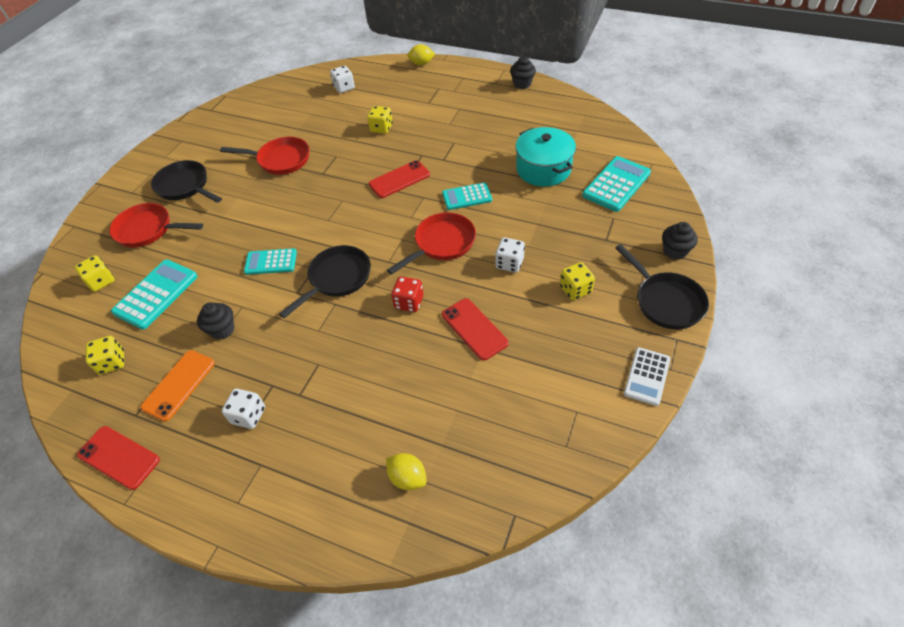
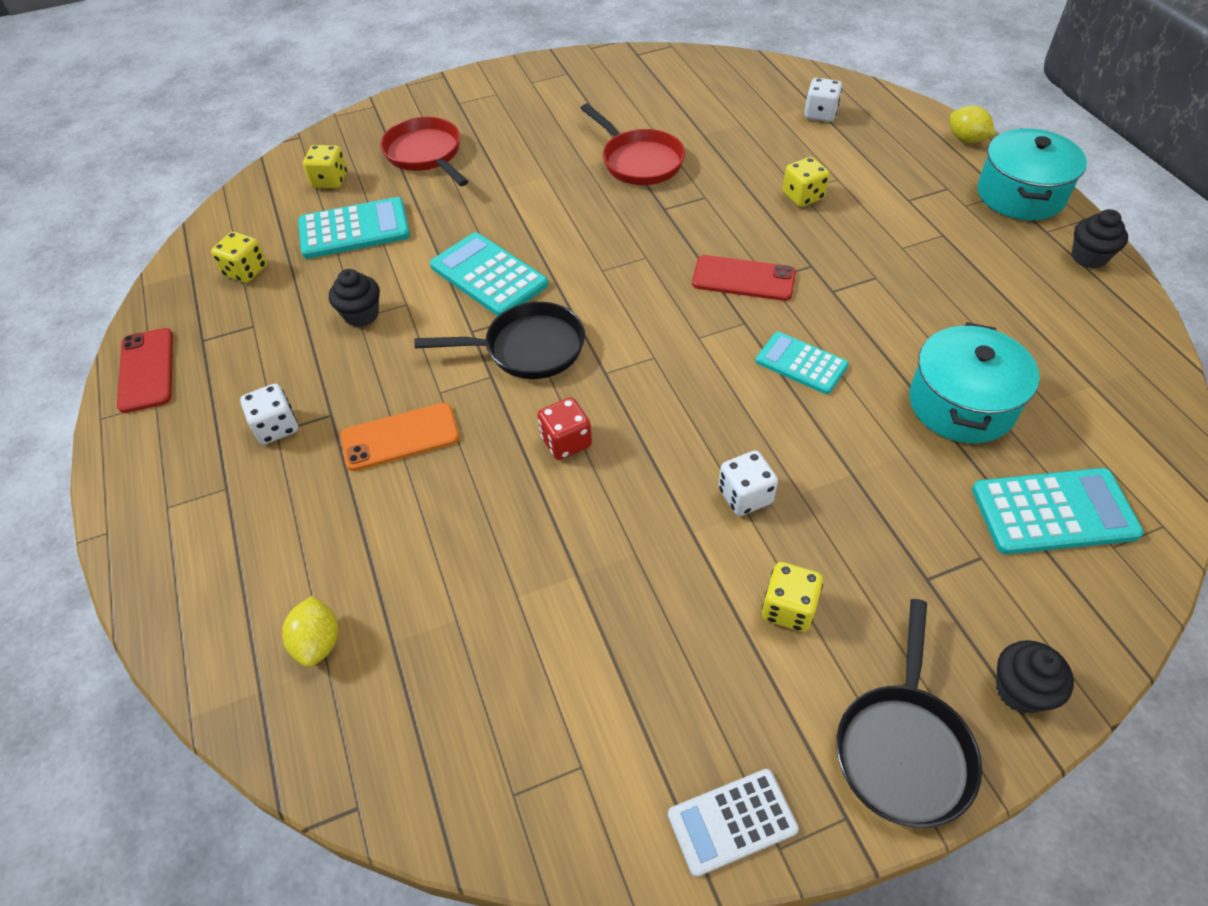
camera: 45 degrees right, 0 degrees up
(179, 385) = (264, 341): orange phone -> orange phone (400, 437)
(185, 186) = (511, 129): black pan -> none
(271, 262) = (488, 276): turquoise calculator -> turquoise calculator, size x1.52
(441, 244) = (692, 400): red pan -> none
(469, 74) = (1020, 195): none -> turquoise pot
(474, 329) = (596, 541): red phone -> none

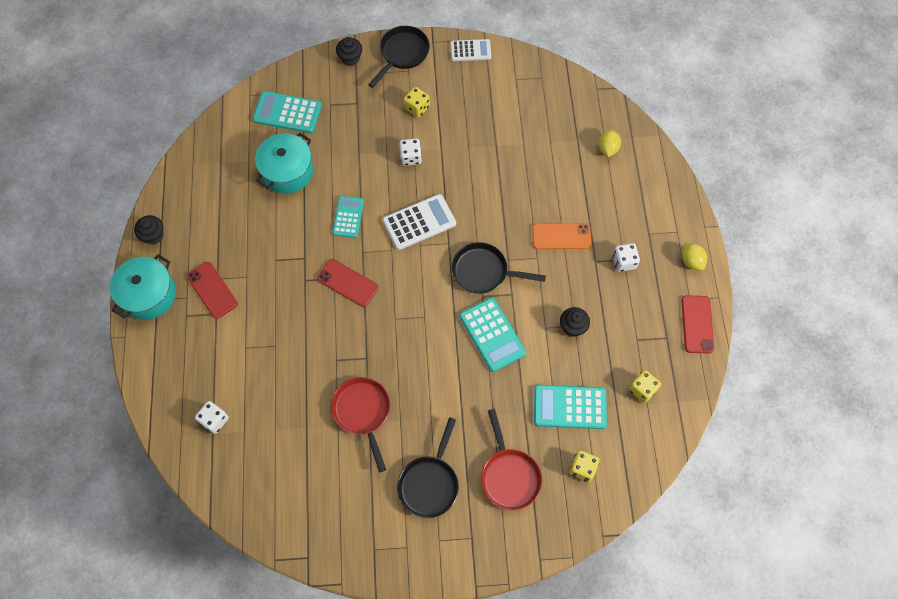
camera: 165 degrees left, 15 degrees up
(524, 128) = (430, 483): none -> black pan
(566, 442) = (481, 209): red dice -> none
(671, 389) = (419, 222): none -> white calculator
(801, 363) = (348, 217): turquoise calculator -> turquoise calculator turned 135 degrees counterclockwise
(803, 196) = (276, 339): yellow dice -> none
(937, 221) = (212, 290): none -> red phone
(966, 139) = (140, 356): yellow lemon -> yellow lemon (691, 261)

